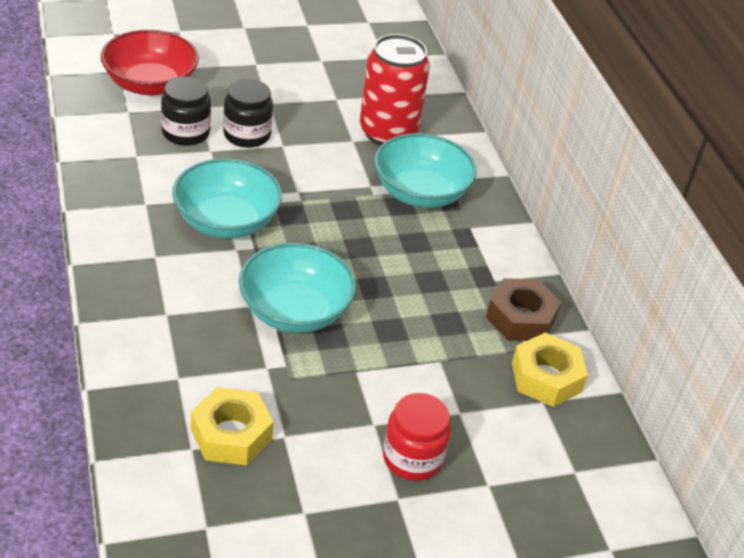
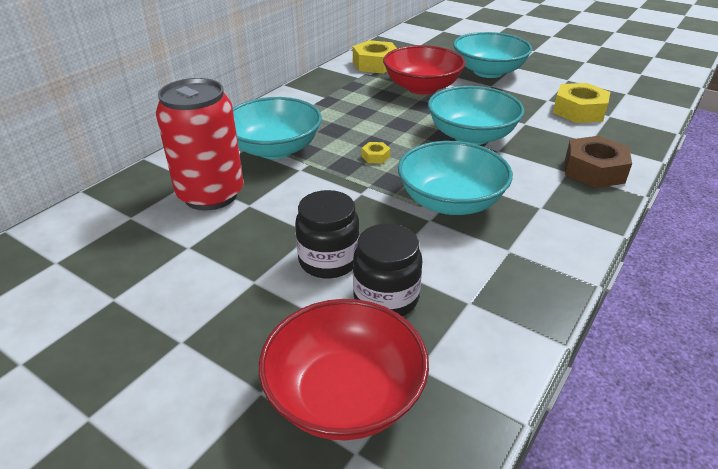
camera: 125 degrees left, 5 degrees down
(338, 232) = (375, 156): none -> yellow nut
(412, 458) = (488, 72): red jar -> turquoise bowl
(436, 363) = (422, 87): none -> red bowl
(521, 318) = (343, 81): brown nut -> brown nut (594, 170)

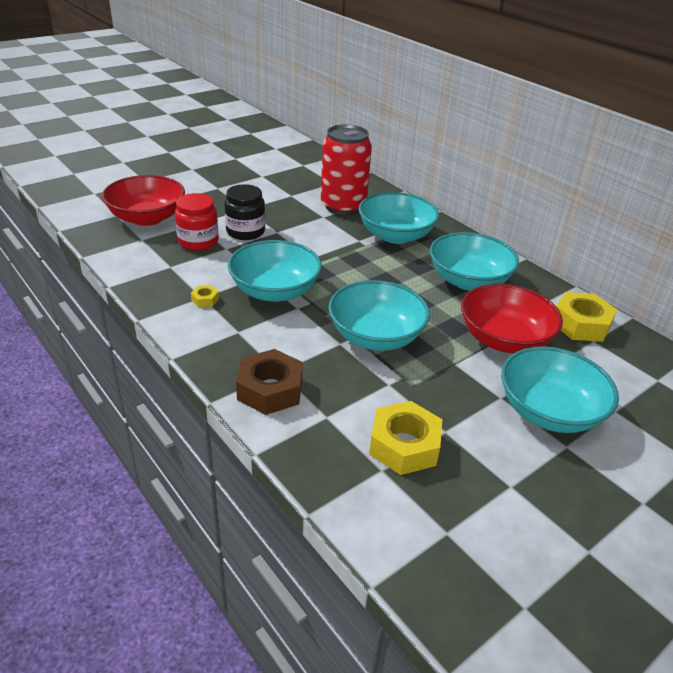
camera: 105 degrees right, 0 degrees up
(344, 105) = (468, 281): none -> turquoise bowl
(375, 156) = (362, 275): yellow nut -> yellow nut (205, 299)
(386, 298) = (198, 242): black jar -> red jar

